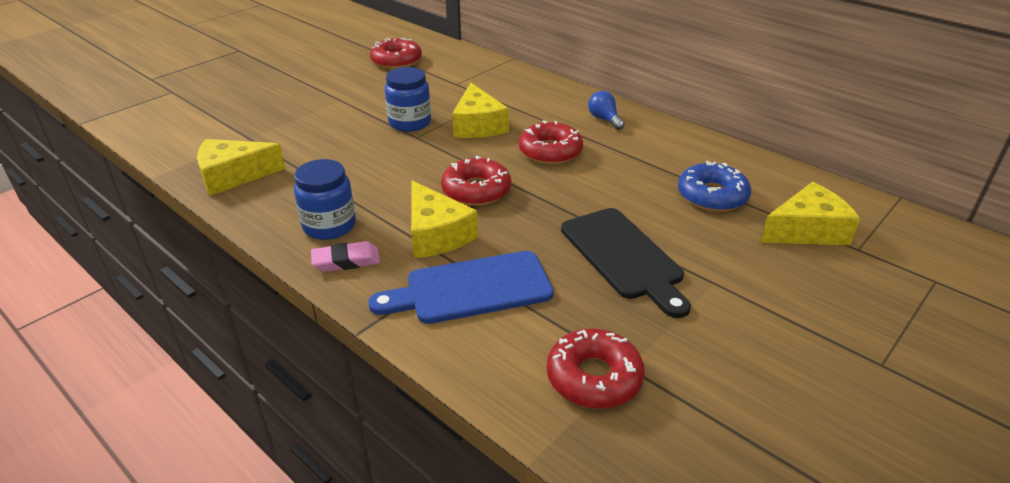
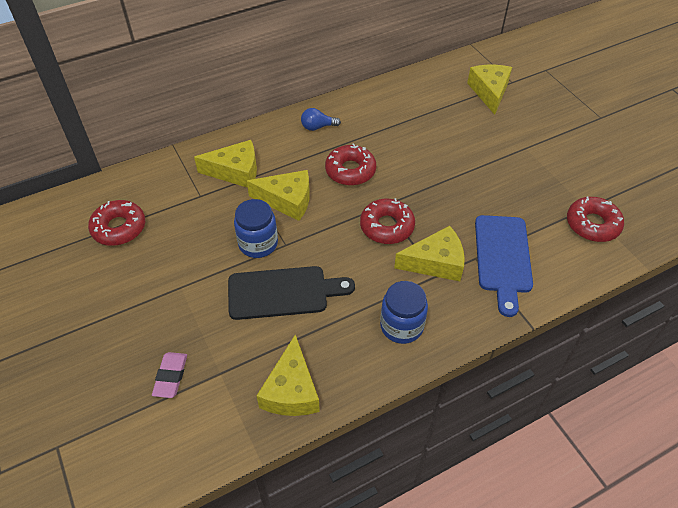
camera: 70 degrees left, 15 degrees up
(346, 261) = (451, 322): pink eraser -> pink eraser (171, 376)
(500, 92) = (236, 171): none -> yellow cheese
(623, 256) = (491, 176): black cutting board -> black cutting board (283, 293)
(712, 196) = (440, 114): blue donut -> none

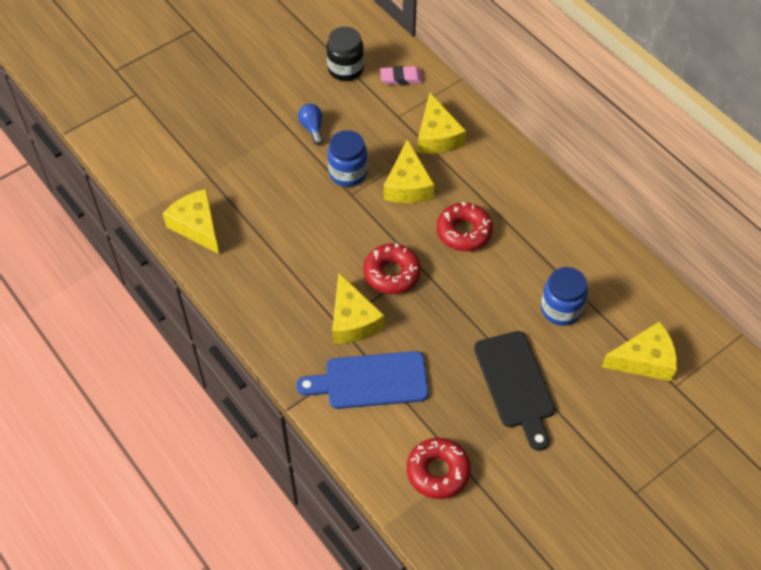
camera: 80 degrees right, 5 degrees up
(119, 228) = (345, 69): red donut -> black jar
(171, 376) = (200, 144): pink eraser -> pink eraser (401, 78)
(283, 293) = (294, 202): black cutting board -> black cutting board (515, 384)
(291, 390) = (197, 226): yellow cheese -> yellow cheese turned 60 degrees clockwise
(317, 127) = (524, 192): blue light bulb -> blue light bulb (312, 128)
(401, 326) = (272, 298): blue jar -> blue jar (561, 309)

